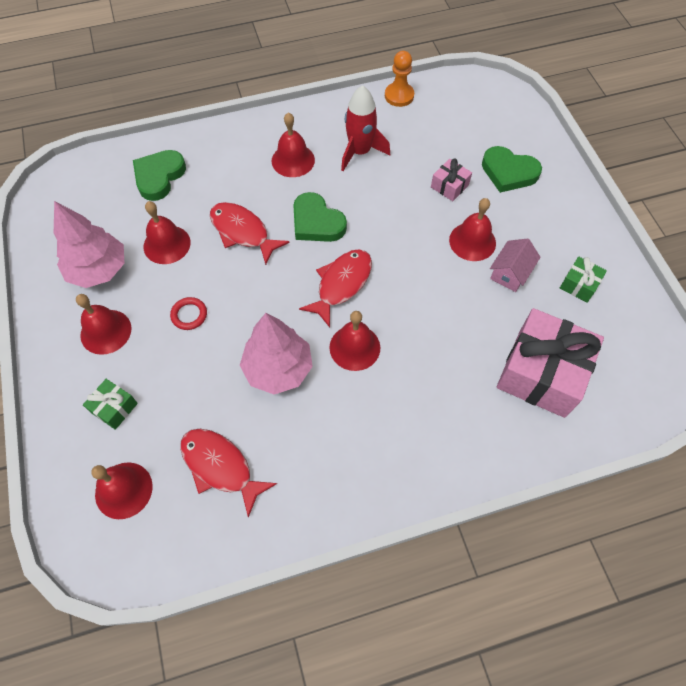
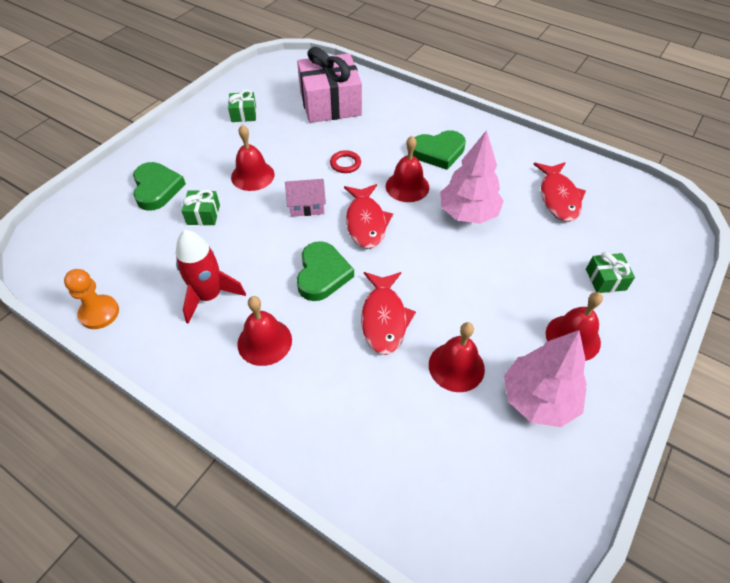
camera: 130 degrees left, 10 degrees down
(123, 490) = (633, 231): red bell -> none
(159, 177) = (393, 448): green heart -> green heart (438, 152)
(189, 315) = (494, 293): red ring -> red ring (345, 164)
(341, 284) = (366, 222): red fish -> red fish turned 90 degrees counterclockwise
(449, 186) = (203, 214): pink gift -> green gift
(510, 273) = (264, 146): pink house -> pink house (307, 206)

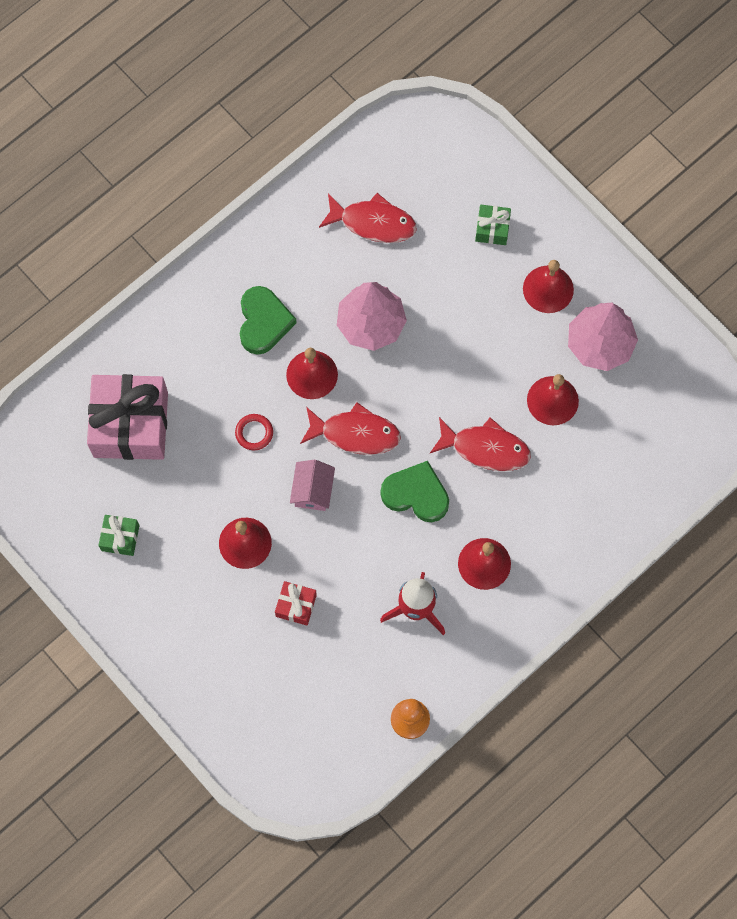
camera: 75 degrees left, 20 degrees up
(157, 189) = (237, 655): green heart -> none
(203, 214) = (296, 605): green gift -> red gift

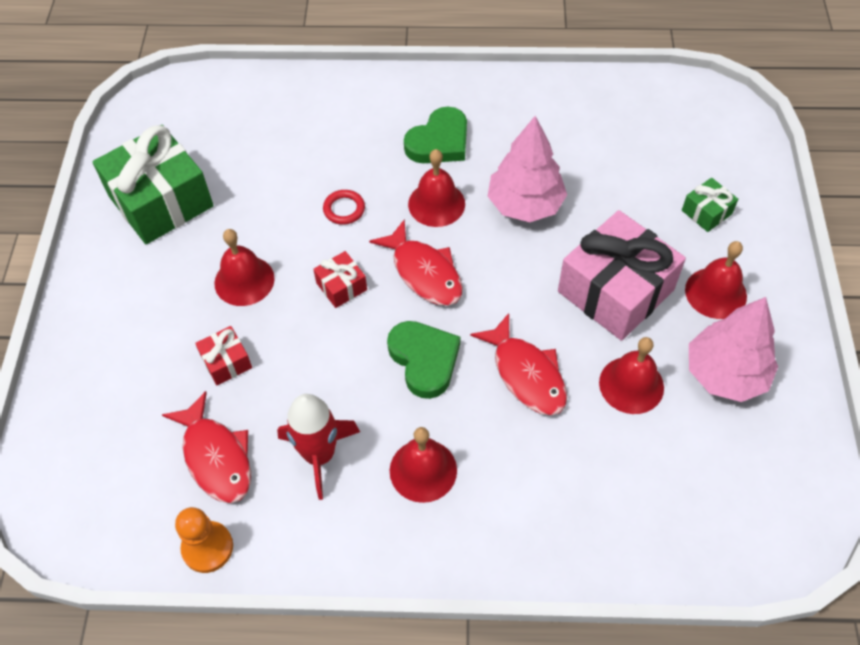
camera: 45 degrees right, 15 degrees down
(120, 538) = (161, 201): green gift -> green gift, size x2.21
(131, 424) = (261, 134): pink gift -> pink gift (615, 291)
(313, 490) = (341, 286): pink house -> red gift
(373, 223) = (603, 138): red fish -> red fish (216, 457)

